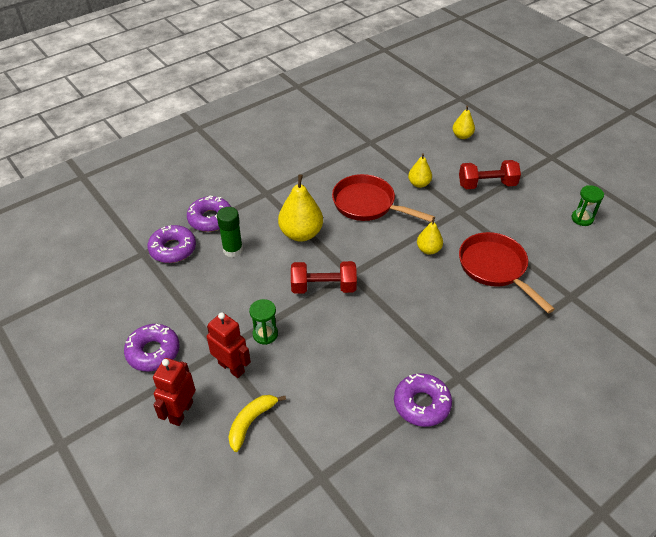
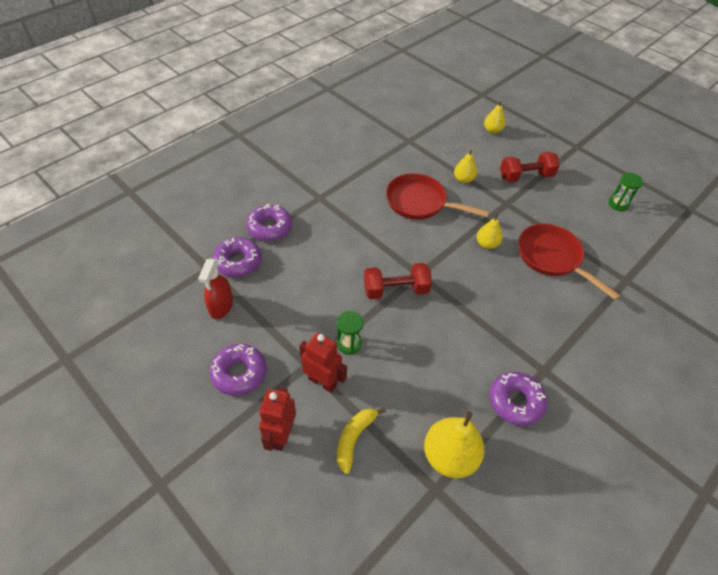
camera: 10 degrees left, 5 degrees up
(148, 289) = (221, 306): none -> red spray bottle
(233, 250) = (298, 258): green glue stick -> none
(301, 233) = (362, 236): yellow pear -> yellow pear (449, 456)

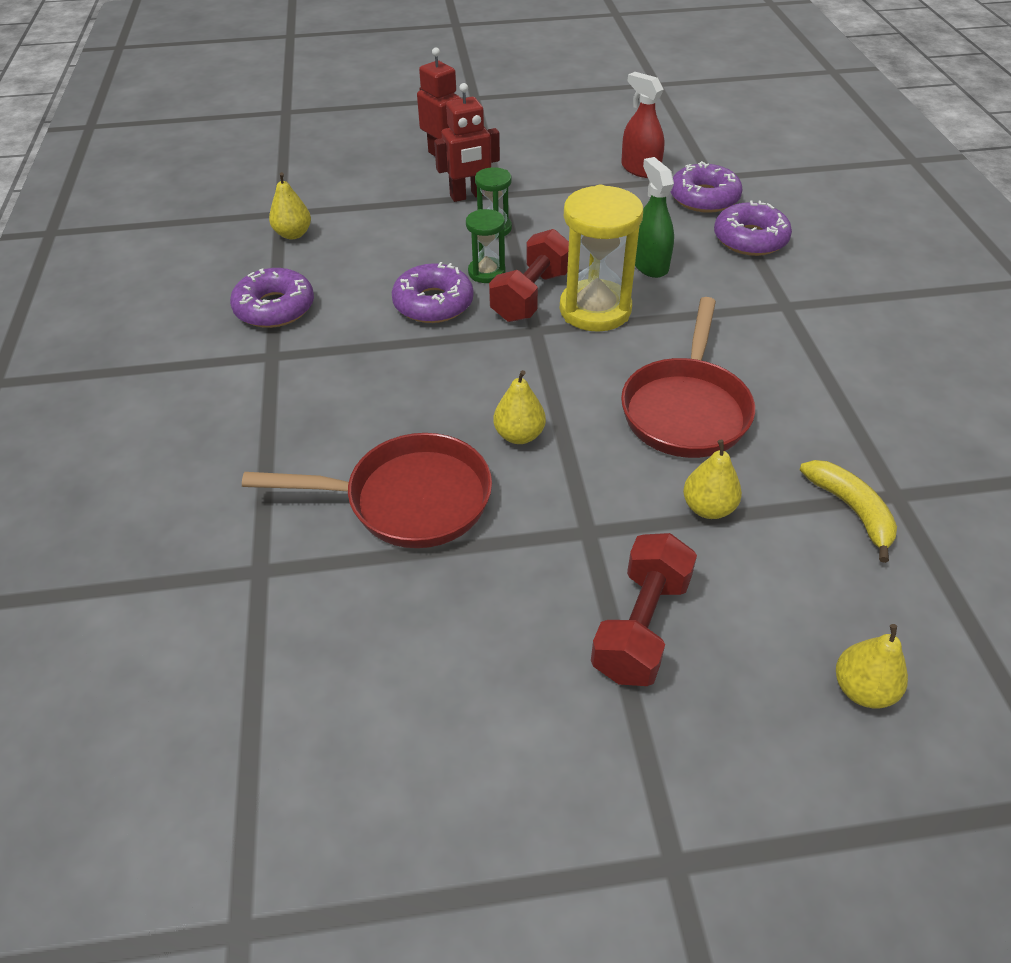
camera: 130 degrees right, 5 degrees down
(239, 373) = (538, 155): purple donut -> purple donut (433, 303)
(326, 256) = (649, 264): none -> green spray bottle
(354, 438) = (387, 190): yellow banana -> yellow banana (851, 510)
(383, 260) = (595, 310): none -> yellow hourglass
(420, 203) = (686, 409): red pan -> red pan turned 135 degrees clockwise
(449, 456) = (293, 234): yellow pear -> yellow pear, size x0.57
(618, 204) = (412, 749): green hourglass -> green hourglass (486, 272)

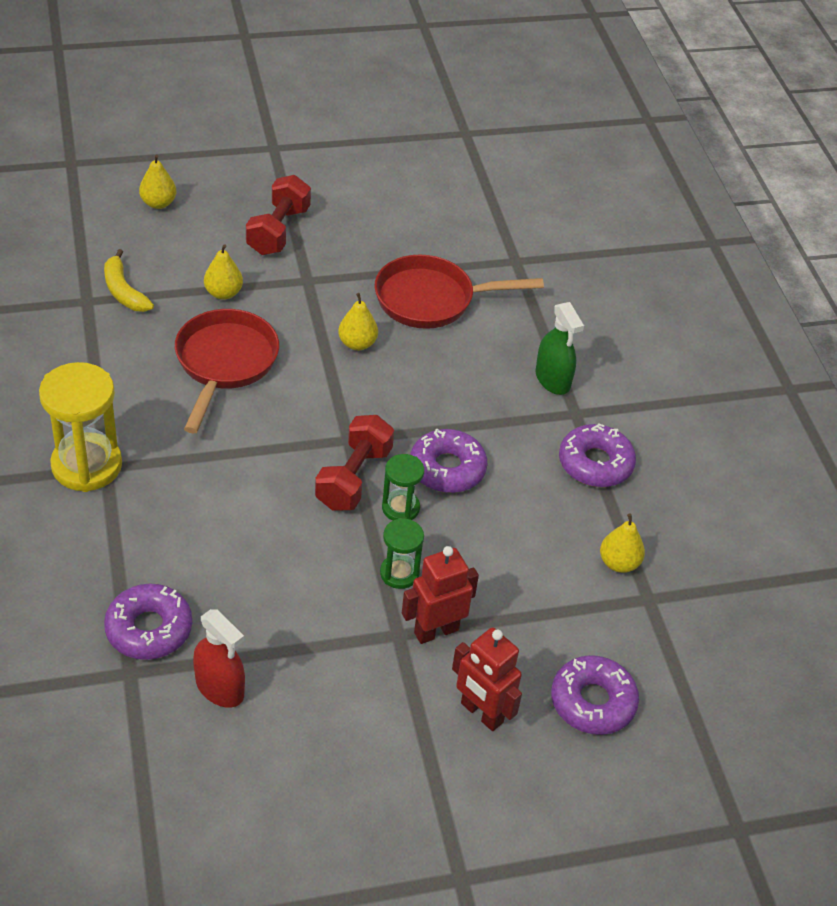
camera: 170 degrees right, 0 degrees up
(595, 310) = (292, 461): yellow hourglass -> yellow hourglass (87, 465)
(649, 264) = (231, 519): green spray bottle -> green spray bottle (552, 379)
(750, 239) = (113, 558): purple donut -> purple donut (592, 702)

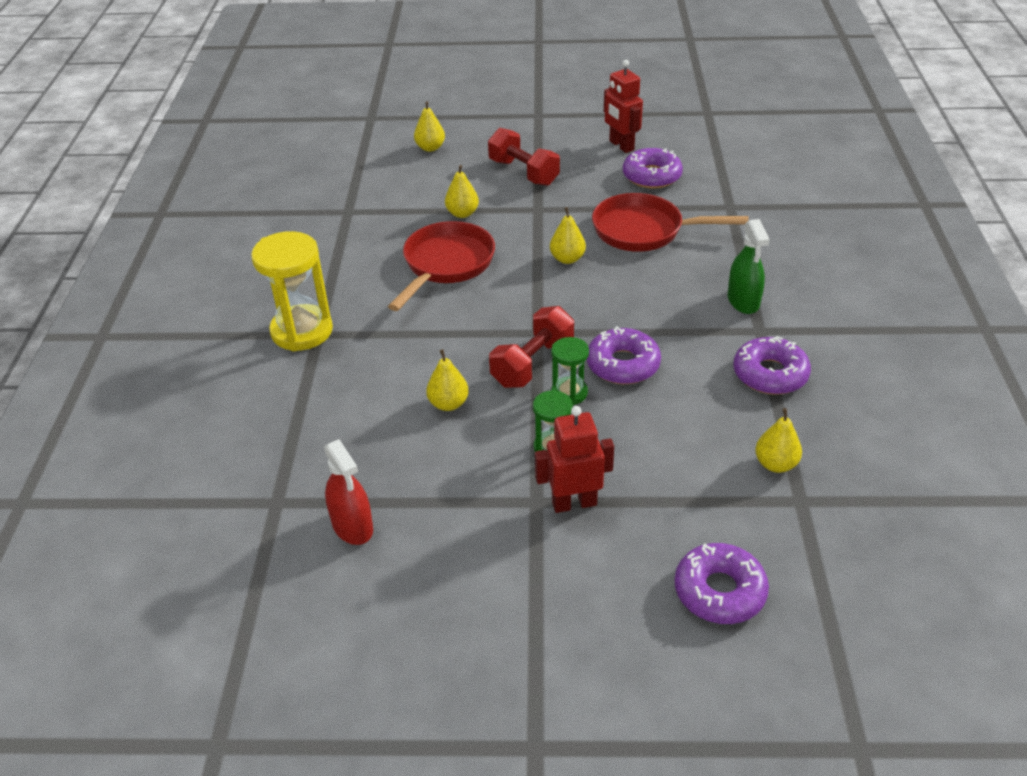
camera: 20 degrees right, 5 degrees down
(124, 291) = (380, 206): yellow banana -> none
(149, 629) = (306, 467): purple donut -> purple donut (651, 176)
(278, 231) = (524, 172): red dumbbell -> red dumbbell turned 75 degrees counterclockwise
(278, 536) = (448, 404): none -> yellow pear
(481, 713) = (599, 585): red robot -> red robot (621, 146)

